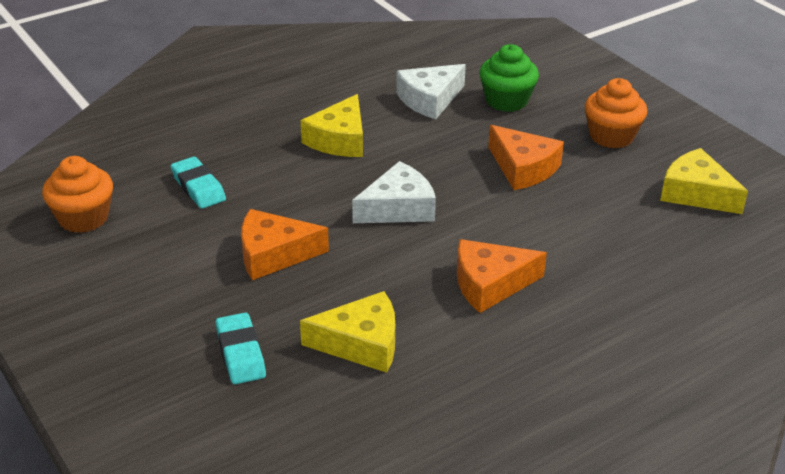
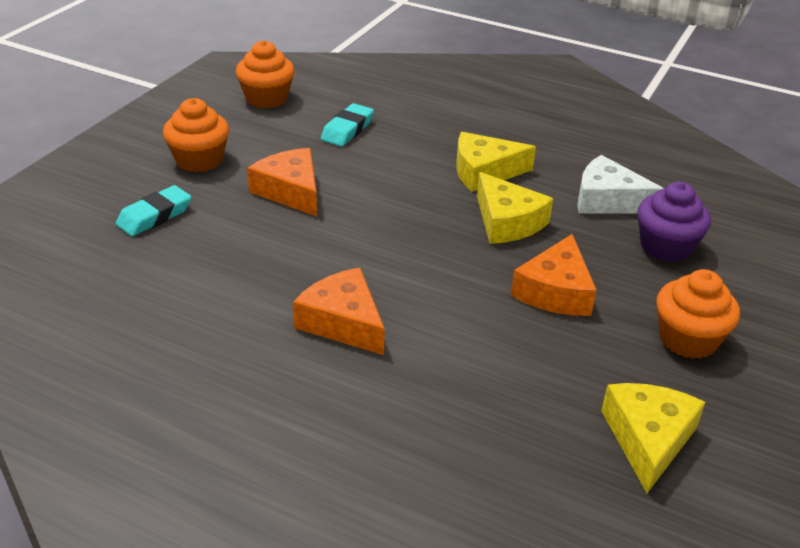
camera: 60 degrees right, 0 degrees up
(162, 296) = (199, 160): none -> orange cupcake
(361, 343) = (204, 272): yellow cheese -> yellow cheese (507, 222)
(398, 208) = (413, 234): white cheese -> none
(506, 100) = (666, 247): green cupcake -> purple cupcake

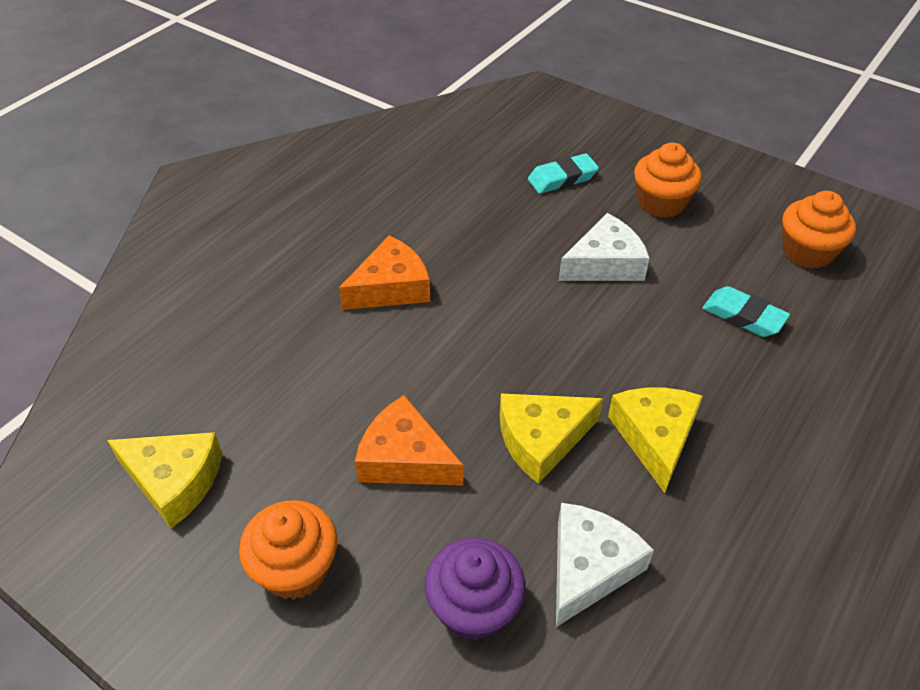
camera: 100 degrees right, 10 degrees up
(154, 216) = (562, 178): turquoise eraser -> turquoise eraser turned 75 degrees counterclockwise
(290, 191) = (605, 263): orange cheese -> white cheese

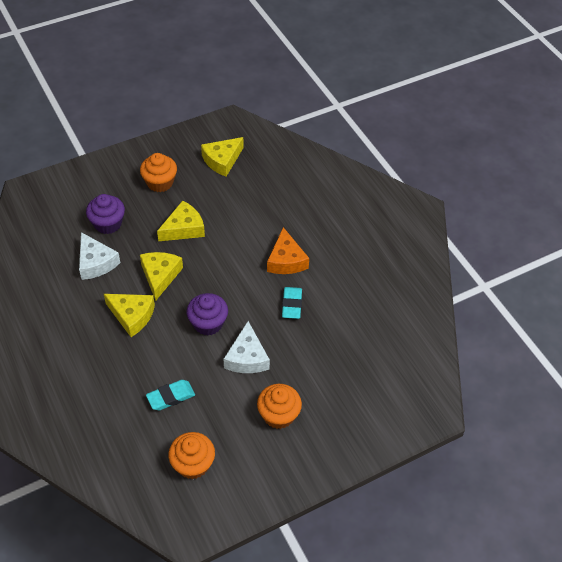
camera: 115 degrees right, 5 degrees up
(404, 458) = (184, 228): orange cheese -> yellow cheese
(562, 178) = (330, 376): turquoise eraser -> turquoise eraser (291, 305)
(585, 330) = (208, 323): none -> purple cupcake

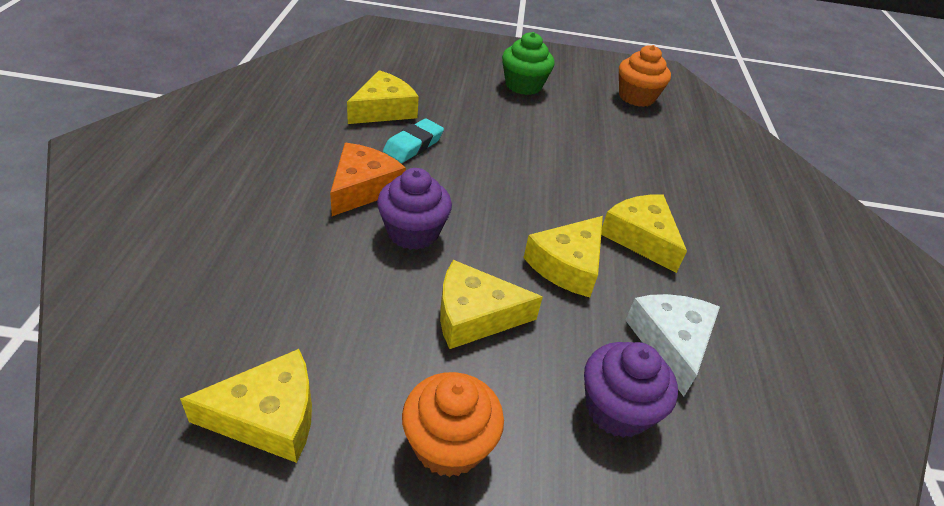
camera: 150 degrees left, 10 degrees down
(171, 397) = (631, 144): turquoise eraser -> none
(208, 323) = (538, 180): purple cupcake -> purple cupcake (413, 232)
(247, 357) = (517, 132): white cheese -> none
(278, 415) = (523, 85): orange cupcake -> green cupcake
(334, 322) = (384, 110): none -> yellow cheese

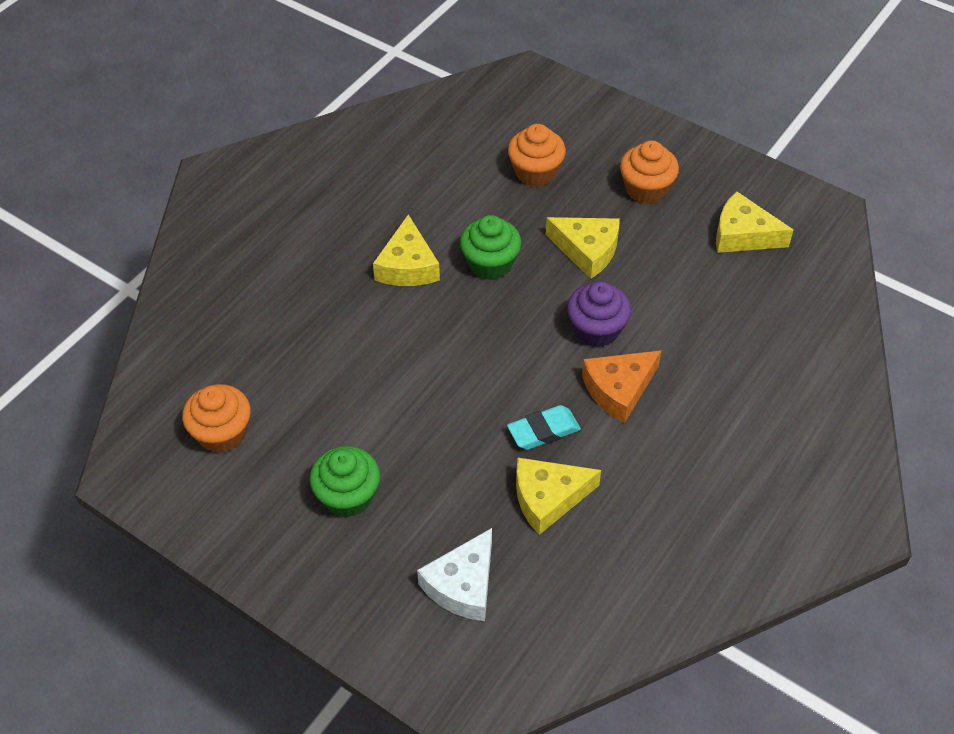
camera: 145 degrees left, 10 degrees up
(567, 265) = (490, 263): yellow cheese -> green cupcake
(617, 409) = (535, 172): purple cupcake -> orange cupcake
(671, 343) = (465, 191): white cheese -> white cheese (462, 585)

